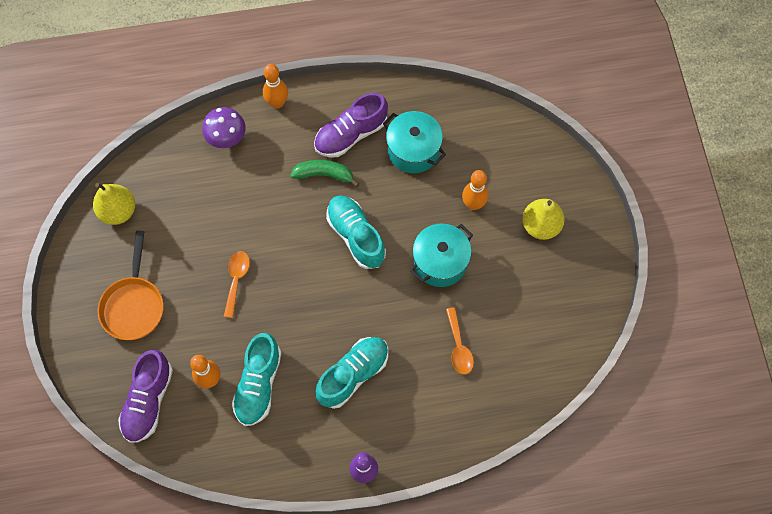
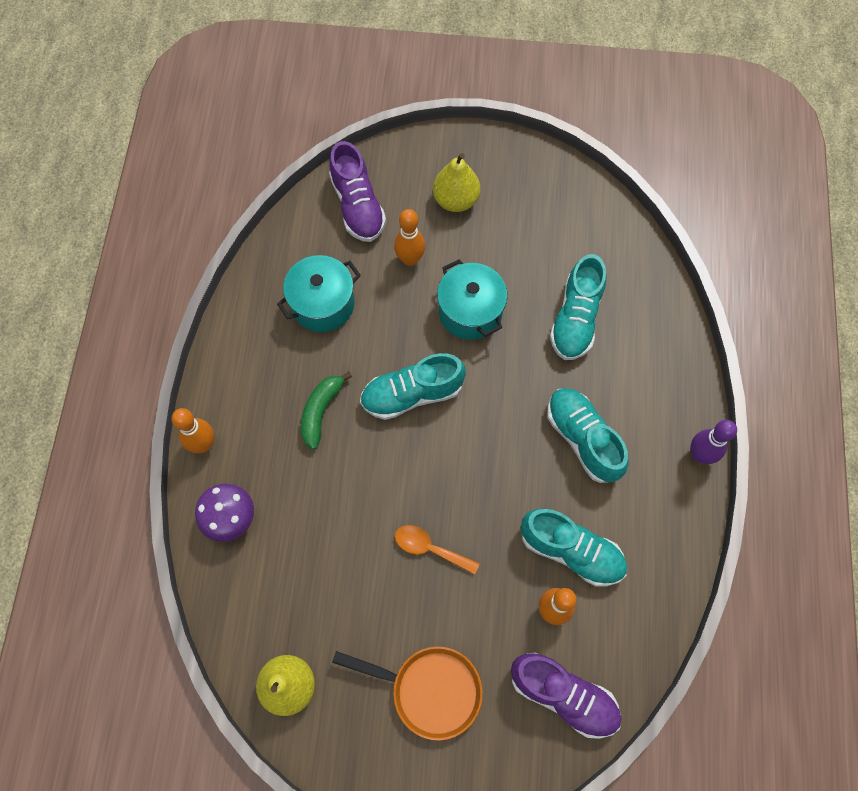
camera: 75 degrees left, 0 degrees up
(351, 134) = (278, 367): purple shoe -> purple shoe (357, 206)
(459, 347) = (575, 318): orange spoon -> turquoise shoe

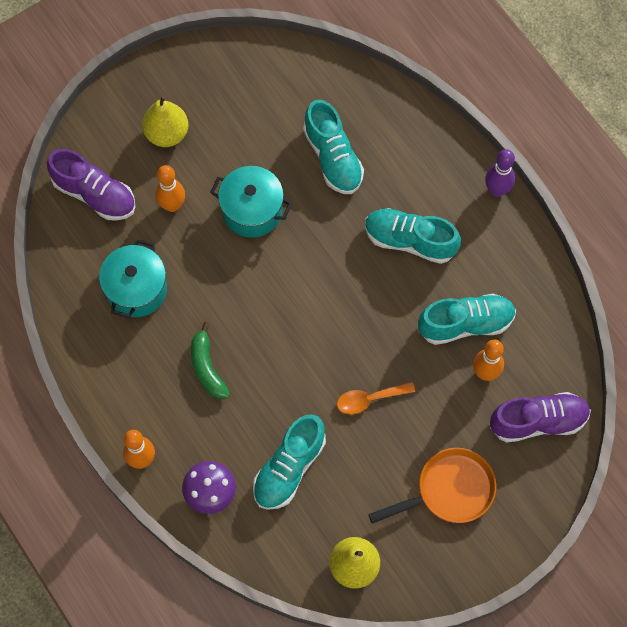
camera: 40 degrees left, 0 degrees up
(412, 394) = (262, 303): turquoise shoe -> turquoise shoe (289, 468)

